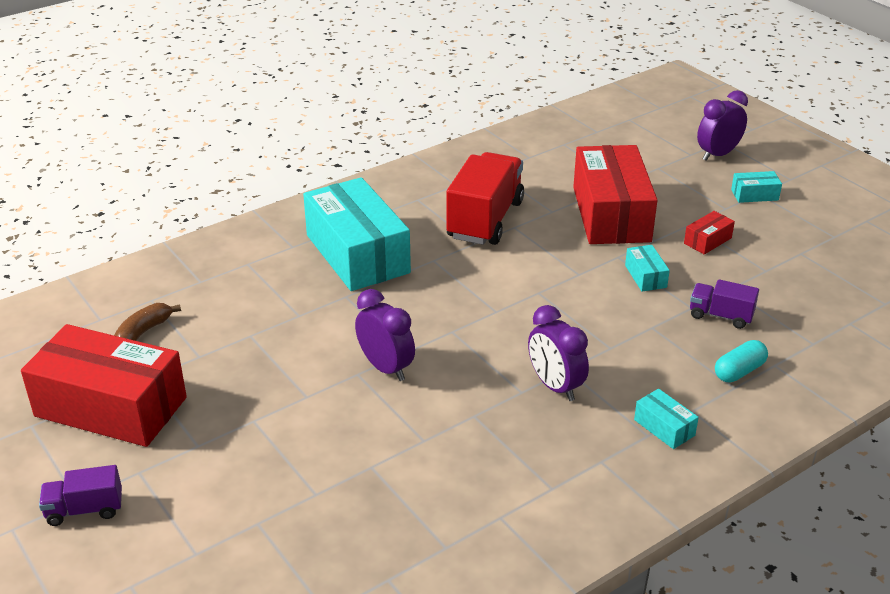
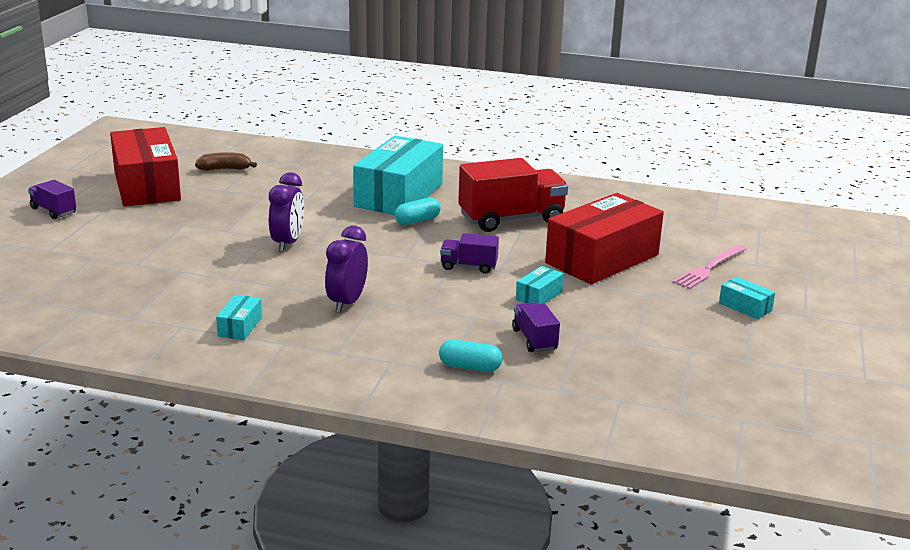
camera: 50 degrees right, 10 degrees down
(427, 269) = (417, 221): none -> turquoise capsule
(553, 285) = (468, 266): none -> purple truck
(664, 427) = (354, 356): turquoise box -> turquoise box (240, 327)
(677, 176) = (709, 268): none -> pink fork
(707, 241) = (634, 306): red box -> none
(717, 154) = (779, 274): purple clock -> none

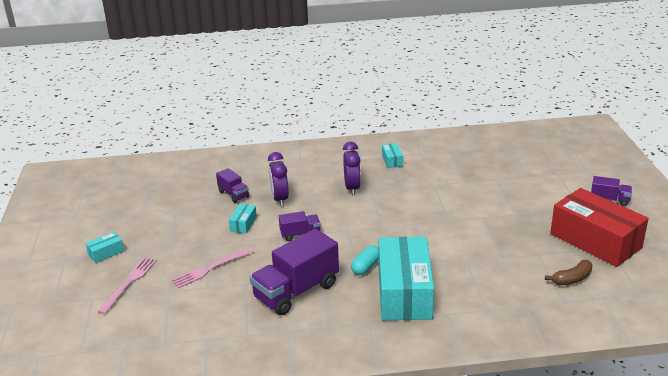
camera: 160 degrees right, 5 degrees up
(288, 243) = (431, 219): purple clock -> purple clock (279, 199)
(470, 367) = (260, 171): turquoise capsule -> none
(511, 219) = (296, 291): red truck -> purple truck
(602, 259) = (211, 268): red box -> pink fork
(745, 307) = (106, 253): turquoise box -> turquoise box turned 60 degrees counterclockwise

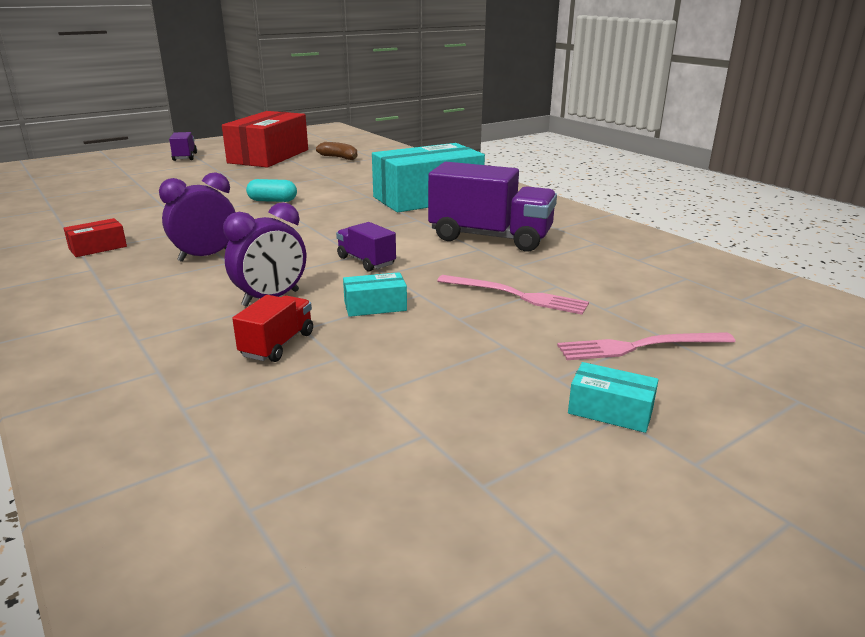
camera: 120 degrees left, 5 degrees down
(233, 194) = (277, 345): purple truck -> red truck
(366, 267) = (402, 217): turquoise capsule -> turquoise capsule (272, 201)
(392, 160) = (98, 248): turquoise box -> red box

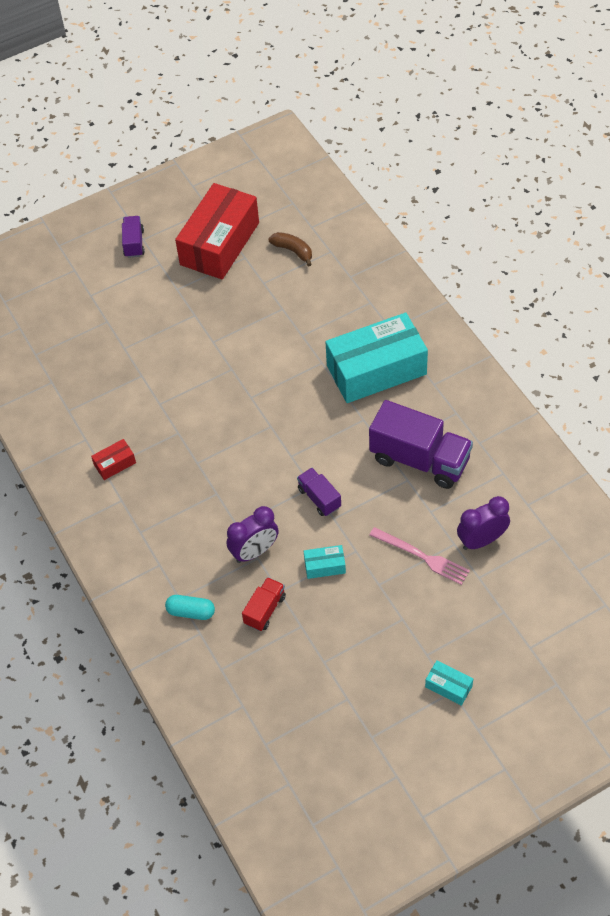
camera: 10 degrees right, 30 degrees up
(205, 256) = (199, 483): purple clock -> purple clock (481, 540)
(272, 201) = (237, 371): turquoise capsule -> turquoise capsule (191, 612)
(639, 346) = (486, 625): pink fork -> none

